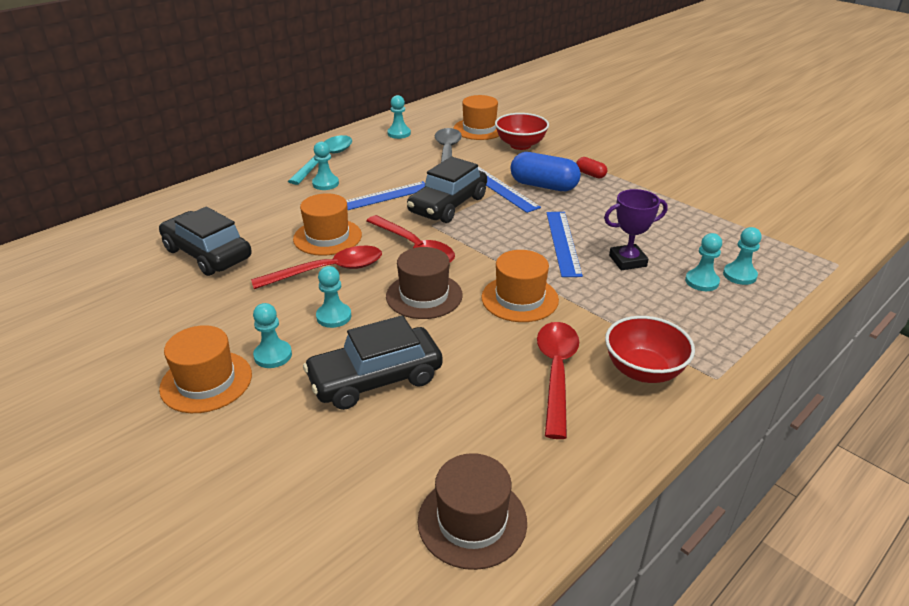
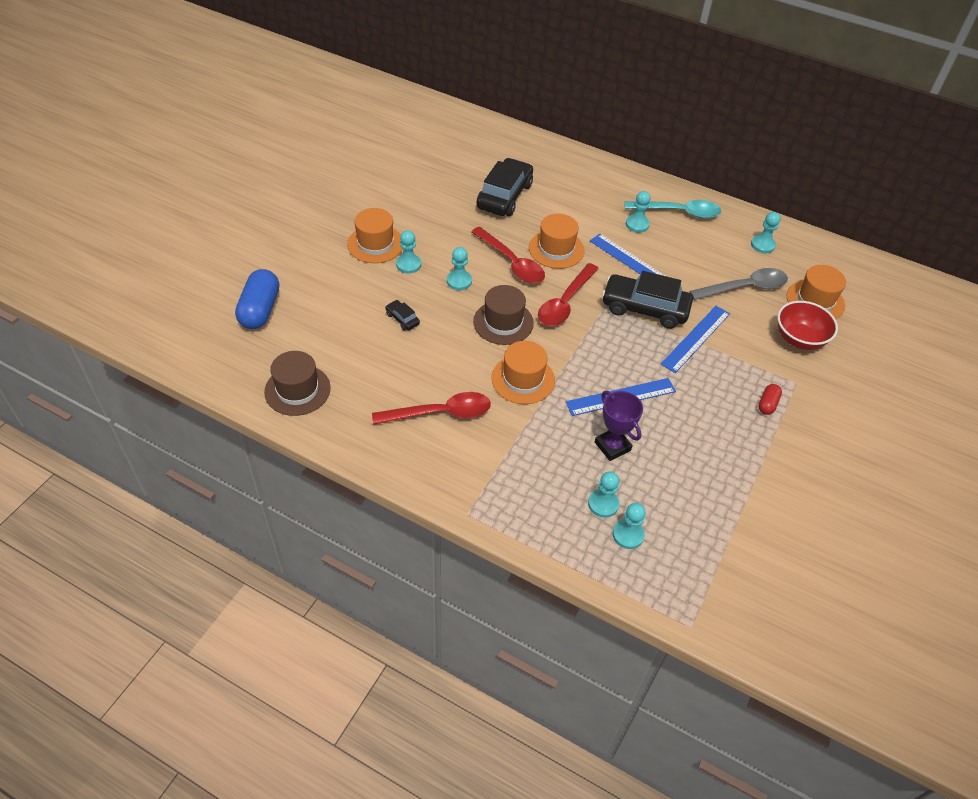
camera: 70 degrees right, 15 degrees up
(375, 379) = (402, 319): black car -> black car, size x0.44
(543, 186) = (720, 370): blue capsule -> blue capsule (260, 310)
(643, 371) = (460, 465): red bowl -> none

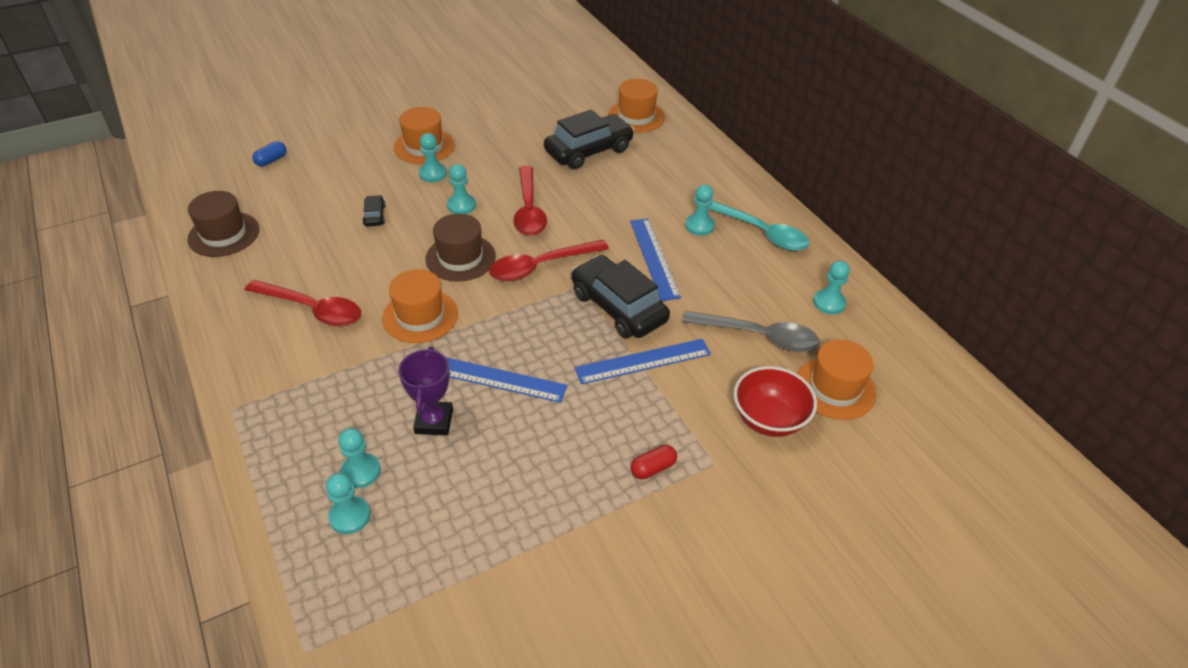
camera: 35 degrees right, 5 degrees down
(260, 310) = (271, 160): blue capsule -> blue capsule, size x0.50
(556, 249) = (587, 215): orange hat -> orange hat (636, 116)

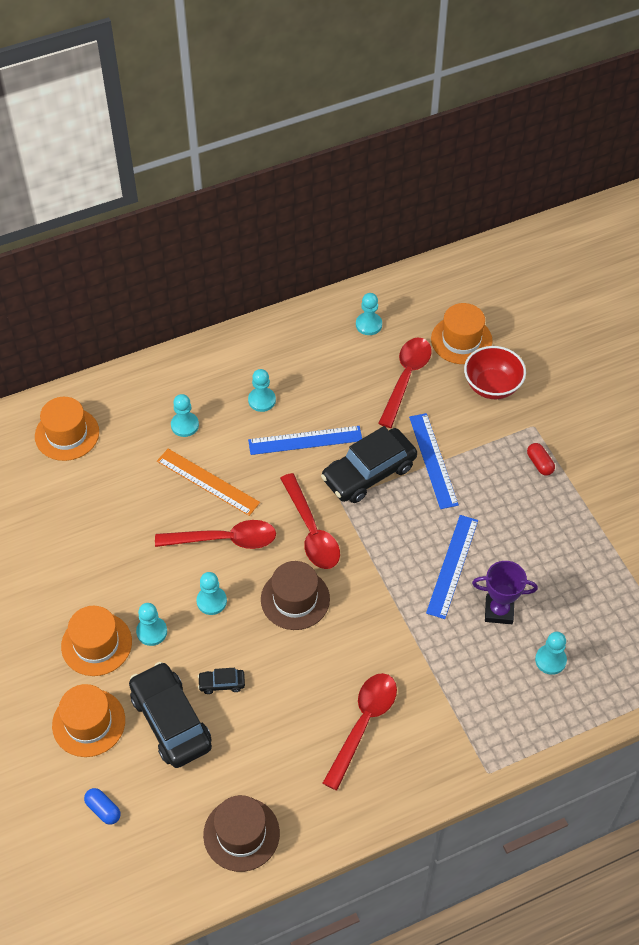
camera: 85 degrees left, 10 degrees up
(350, 516) = (591, 663): turquoise pawn -> turquoise pawn (185, 425)
(420, 316) = (375, 629): orange hat -> orange hat (88, 723)
(588, 151) = (127, 482): black car -> black car (171, 721)
(594, 196) = (207, 482): none -> orange ruler
(758, 336) = (406, 378): grey spoon -> red spoon
(760, 232) = (274, 355): turquoise spoon -> none

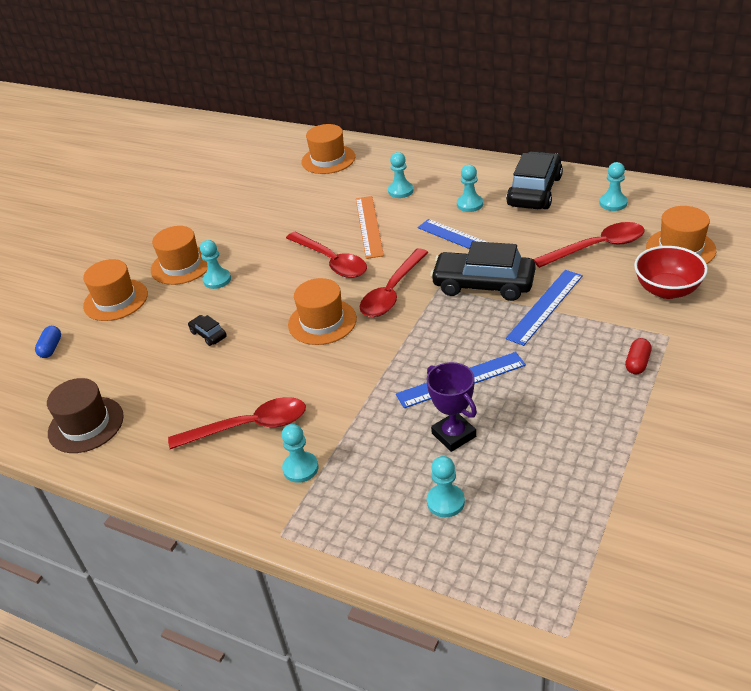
camera: 55 degrees right, 15 degrees down
(171, 721) = (152, 332): black car -> black car (534, 191)
(211, 601) = (273, 288): turquoise pawn -> turquoise pawn (300, 468)
(295, 599) = (322, 322): brown hat -> orange hat

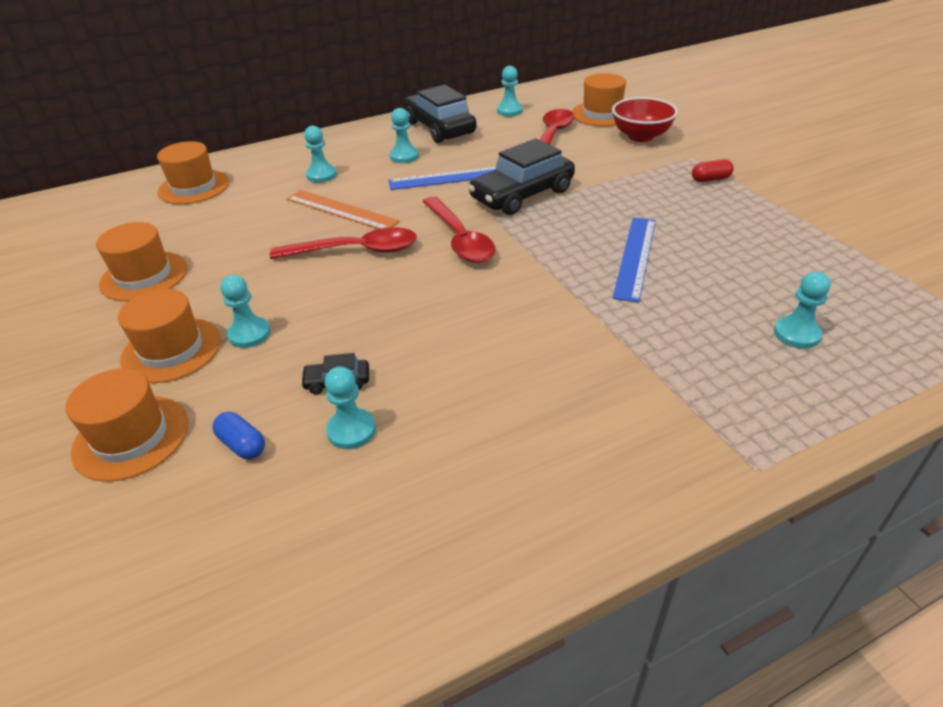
camera: 55 degrees left, 0 degrees up
(51, 348) = (115, 556): blue capsule -> blue capsule (242, 444)
(86, 424) = (349, 584): brown hat -> none
(249, 426) = (546, 417): red spoon -> none
(300, 468) = (659, 407): turquoise pawn -> turquoise pawn (351, 430)
(322, 322) = (441, 295): orange hat -> orange hat (144, 276)
(453, 435) = (707, 291): purple trophy -> none
(545, 306) = (592, 183): blue ruler -> none
(637, 363) = (710, 179): red capsule -> red capsule turned 75 degrees counterclockwise

